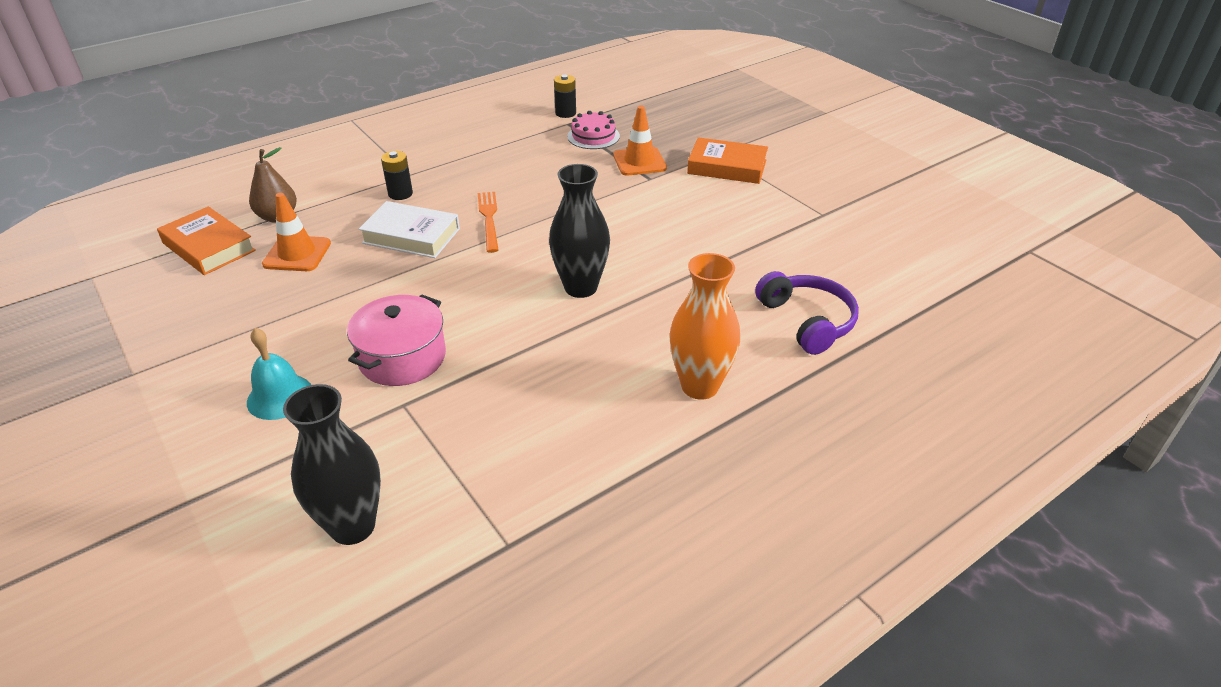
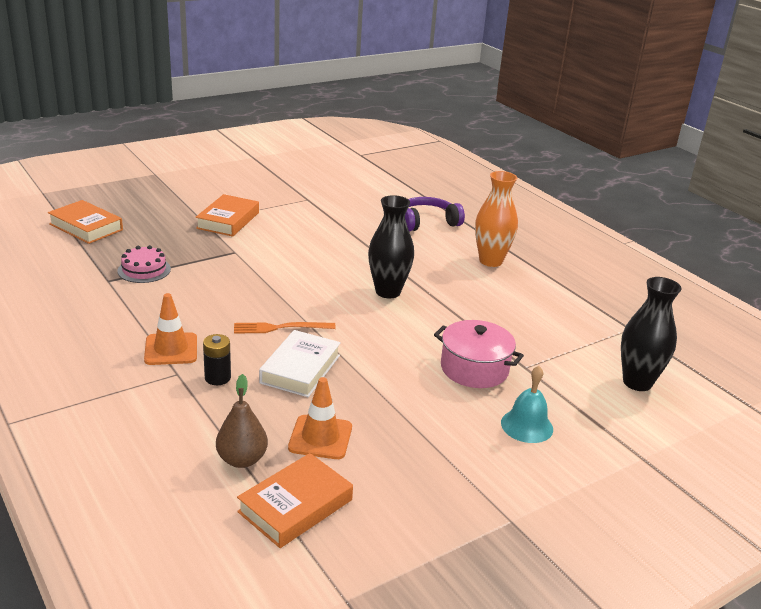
camera: 90 degrees left, 10 degrees down
(565, 113) = (84, 280): black battery -> none
(639, 162) = (204, 253): orange traffic cone -> orange traffic cone (171, 349)
(672, 98) = (86, 227): none -> orange book

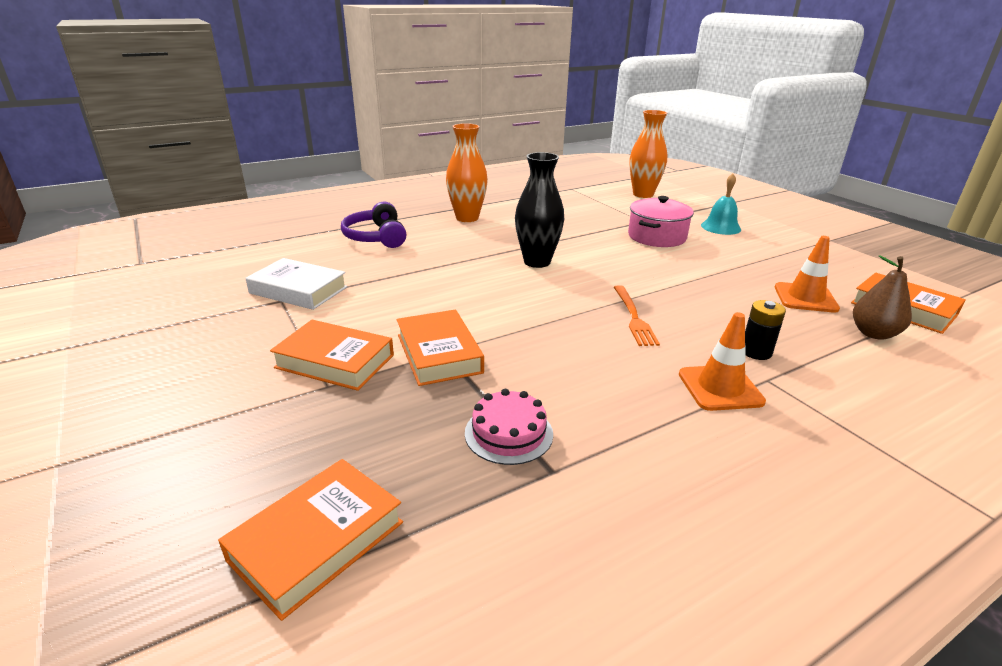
camera: 85 degrees left, 0 degrees up
(233, 250) = (438, 353): none -> orange book
(300, 369) = (706, 306): white book -> white book (298, 290)
(637, 382) = (643, 194): black vase -> orange vase

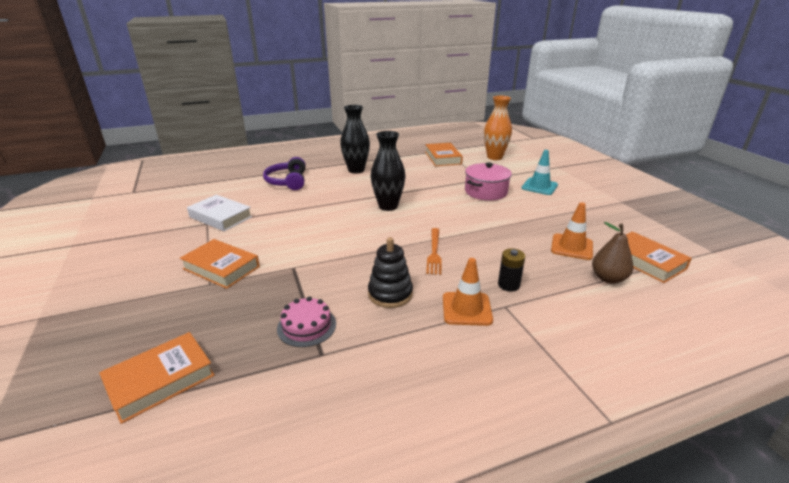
camera: 10 degrees right, 0 degrees up
(438, 353) = (289, 268): orange book -> orange book (442, 158)
(467, 218) = (356, 170): orange vase -> black vase
(604, 377) = (390, 294): none -> black stacking toy
(720, 227) = (539, 186): turquoise bell -> turquoise traffic cone

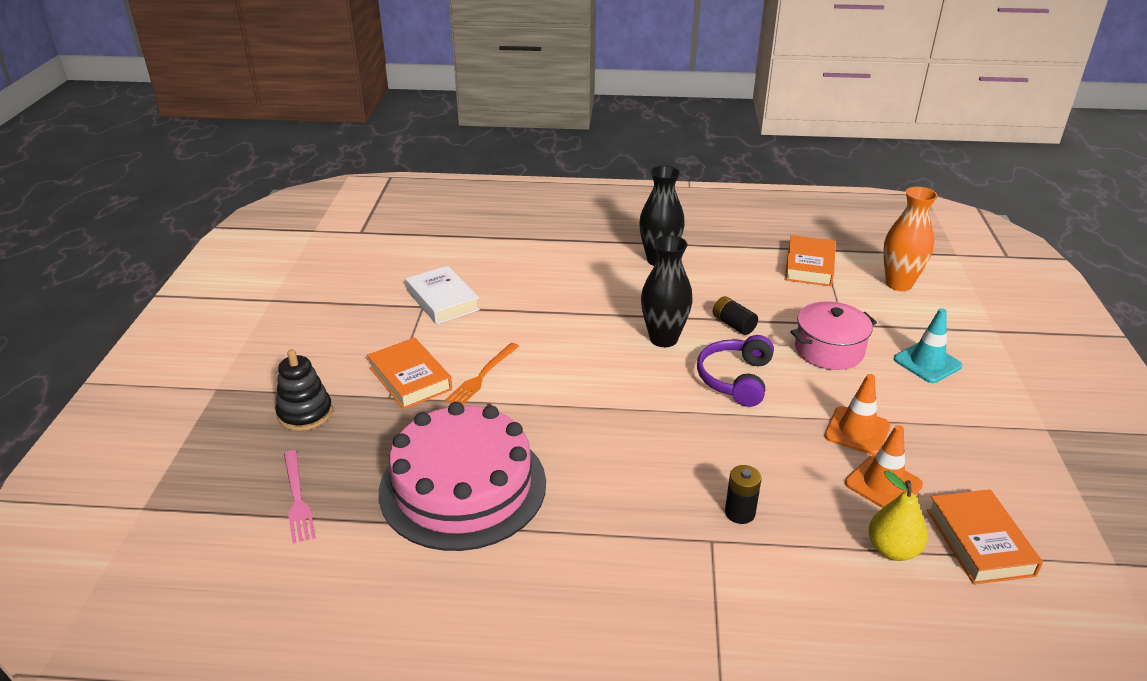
camera: 25 degrees right, 5 degrees up
(160, 380) = (297, 499): orange book -> pink fork
(287, 181) = (553, 259): purple headphones -> purple headphones (735, 379)
(306, 326) = (463, 486): pink cake -> pink cake, size x2.37
(390, 294) = (580, 476): black stacking toy -> black stacking toy (305, 413)
(423, 191) = (733, 324): none -> black battery
(434, 252) = (676, 433): orange fork -> orange fork (482, 376)
(466, 309) = (659, 527): orange traffic cone -> orange traffic cone (857, 431)
(608, 278) = (892, 550): brown pear -> yellow pear

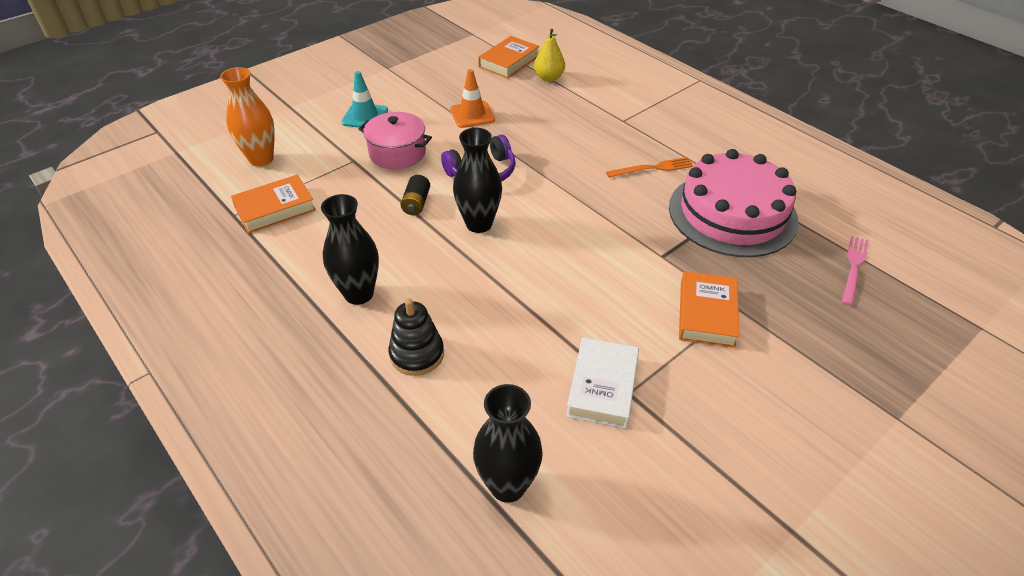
camera: 135 degrees left, 10 degrees up
(305, 413) = (818, 335): black stacking toy -> black stacking toy (417, 354)
(447, 242) = (508, 486): none -> black vase
(482, 376) = (647, 279): orange fork -> orange fork (652, 168)
(740, 513) = (593, 121): black battery -> none
(883, 484) = (506, 94): orange traffic cone -> none

